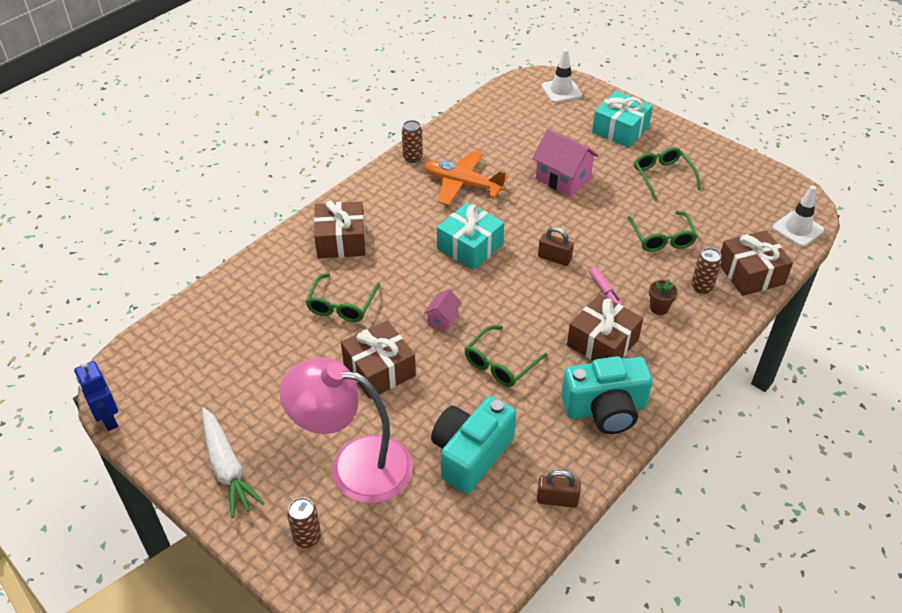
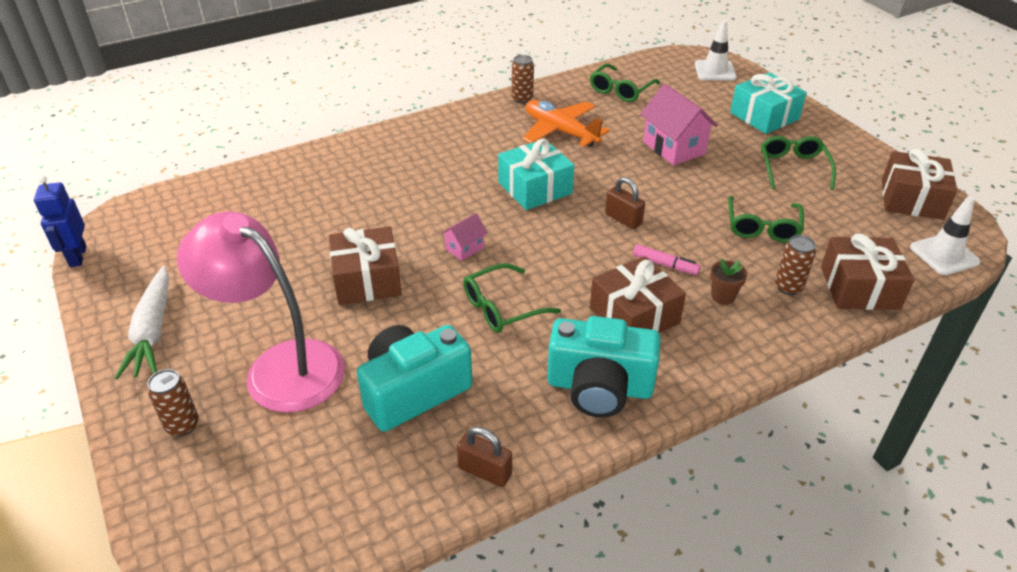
camera: 20 degrees right, 5 degrees down
(341, 240) = (404, 154): brown gift -> brown gift (911, 199)
(342, 305) = (368, 211): green glasses -> green glasses (621, 90)
(605, 292) = (665, 265): pink marker -> pink marker turned 60 degrees counterclockwise

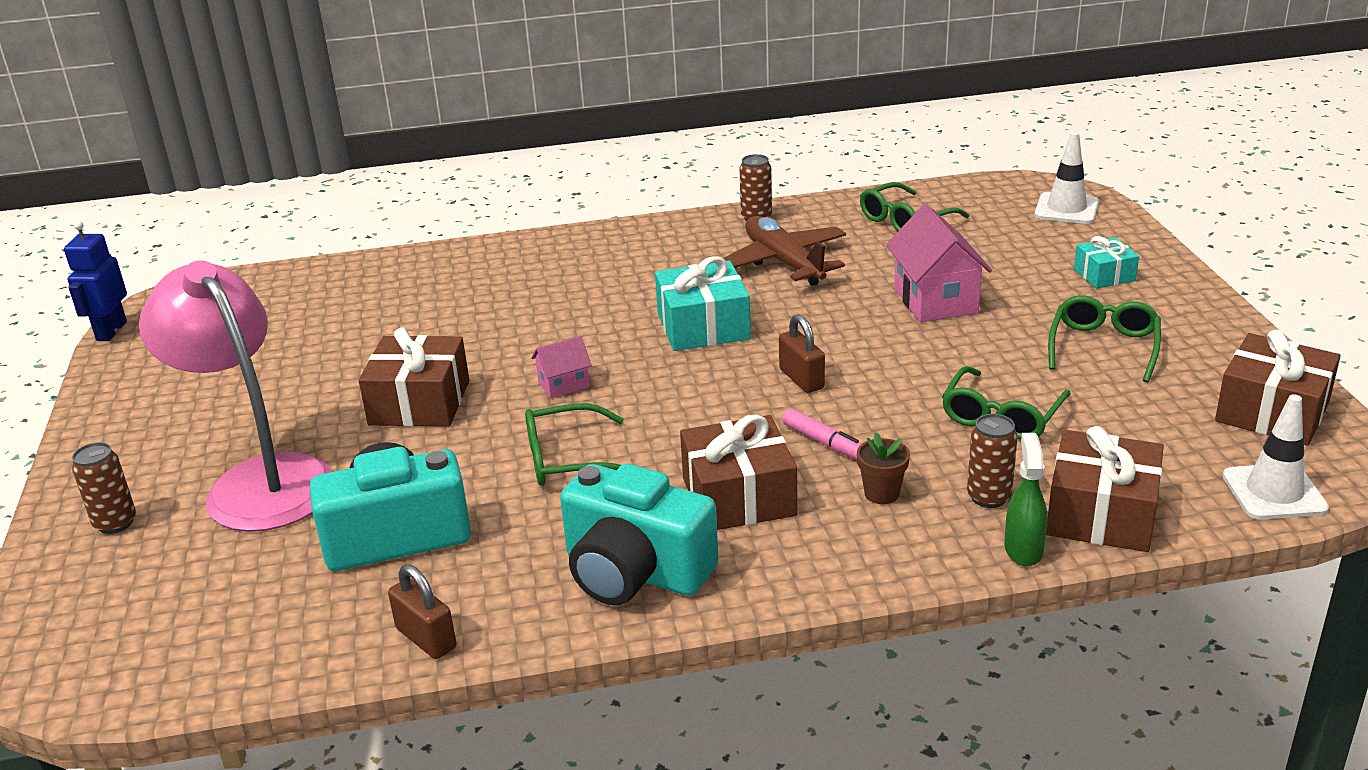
camera: 20 degrees right, 10 degrees down
(152, 331) = (143, 421): white carrot -> none
(560, 131) = (783, 262): orange plane -> brown plane
(764, 116) = (1104, 275): turquoise gift -> turquoise gift, size x0.59
(830, 321) = (1023, 549): none -> green spray bottle

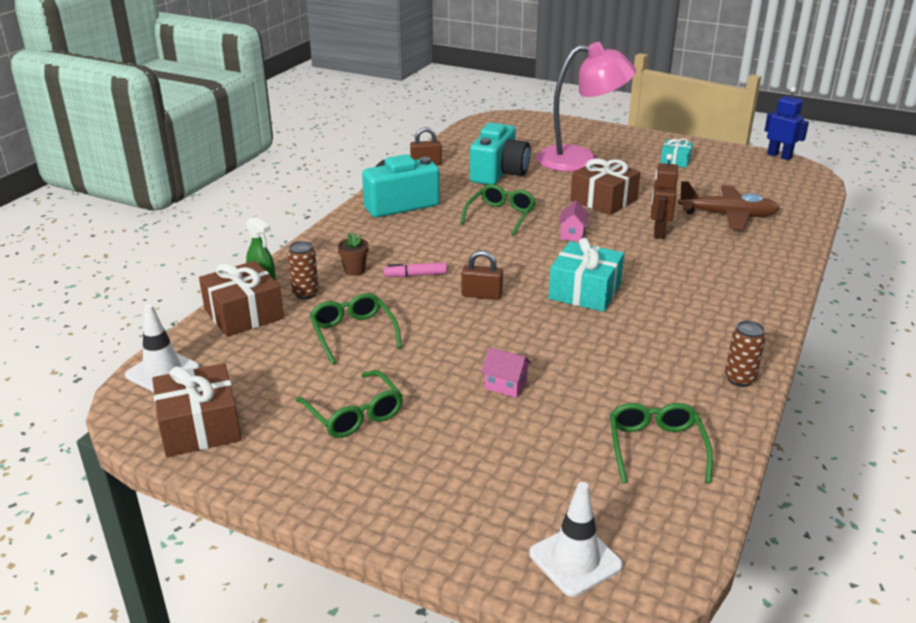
camera: 125 degrees right, 0 degrees up
(115, 523) = (585, 135): brown can -> none
(487, 334) = (658, 232): none -> brown robot
(739, 496) = (410, 240): brown gift -> none
(783, 262) = (641, 355): brown plane -> brown plane (728, 215)
(935, 300) = (505, 385): pink house -> pink house, size x0.53
(1104, 275) = (435, 487): turquoise gift -> turquoise gift (675, 161)

